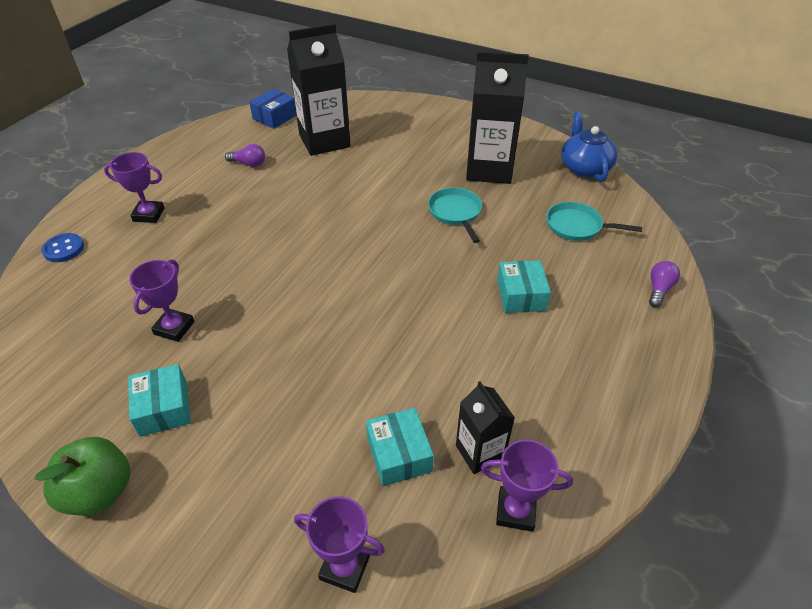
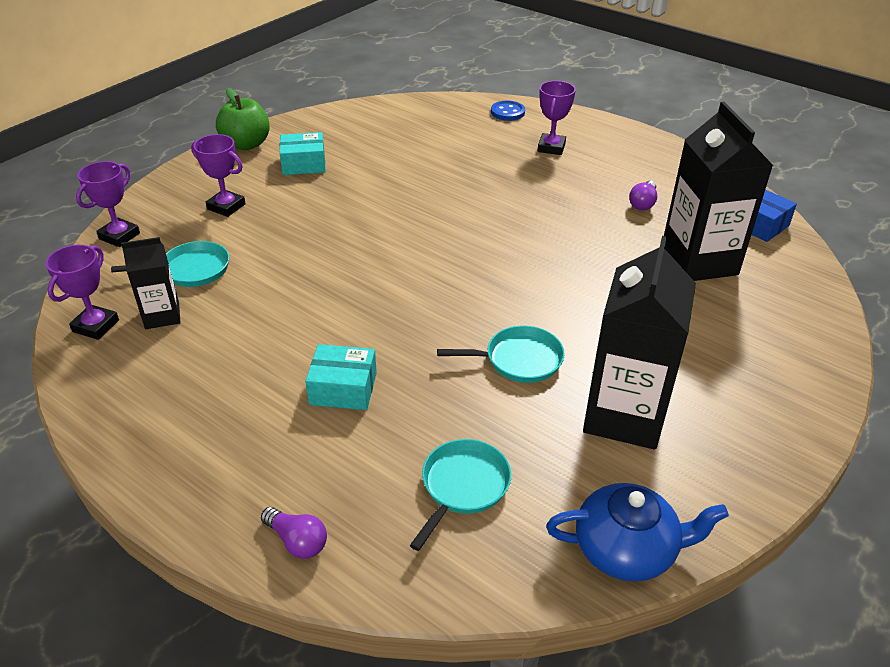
camera: 100 degrees right, 5 degrees down
(174, 328) = (388, 165): purple trophy -> purple trophy (226, 207)
(399, 454) = (191, 270): turquoise box -> turquoise pan

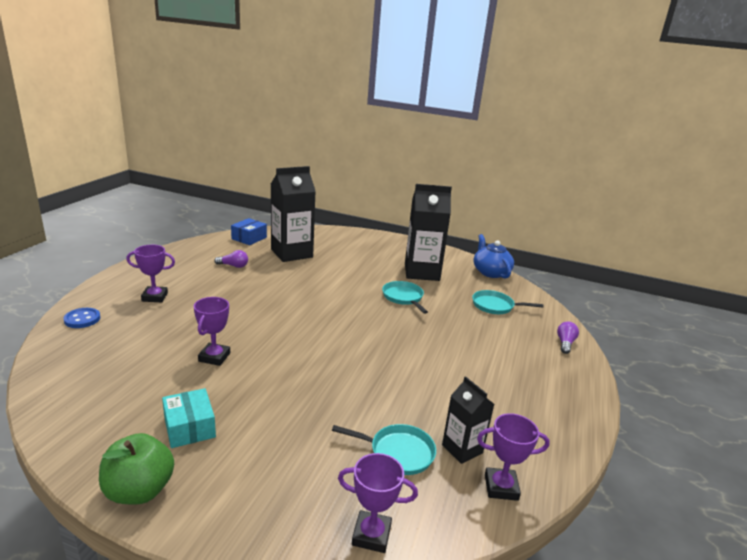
camera: 110 degrees left, 15 degrees down
(191, 270) = (398, 453): turquoise pan -> turquoise pan turned 135 degrees clockwise
(226, 207) = (287, 463): purple trophy -> purple trophy (214, 357)
(343, 388) = (466, 347): turquoise box -> none

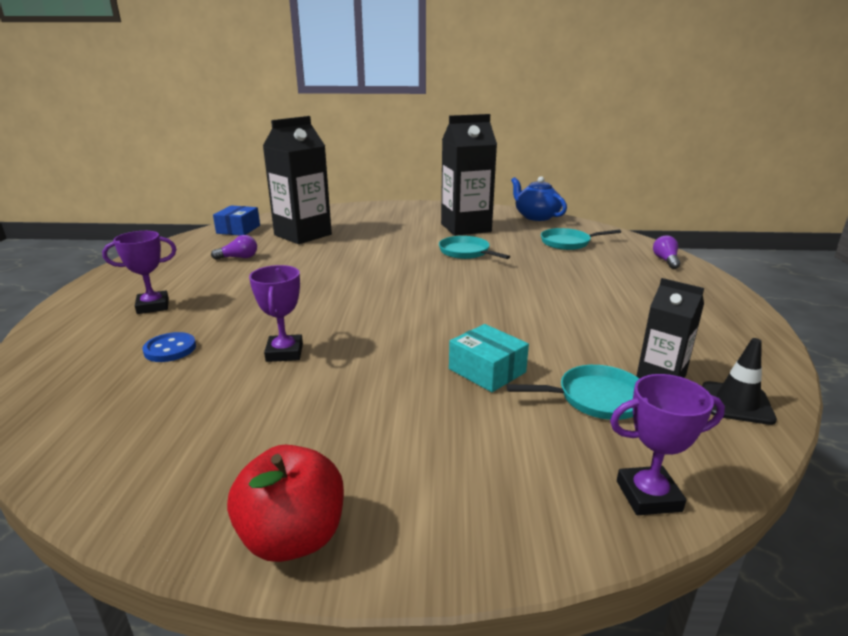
camera: 15 degrees left, 0 degrees up
(82, 319) = (58, 350): blue button -> blue button (170, 349)
(139, 490) = (293, 537): green apple -> red apple
(189, 427) = (310, 438): turquoise box -> turquoise box (487, 371)
(501, 487) = (737, 403): purple trophy -> black traffic cone

